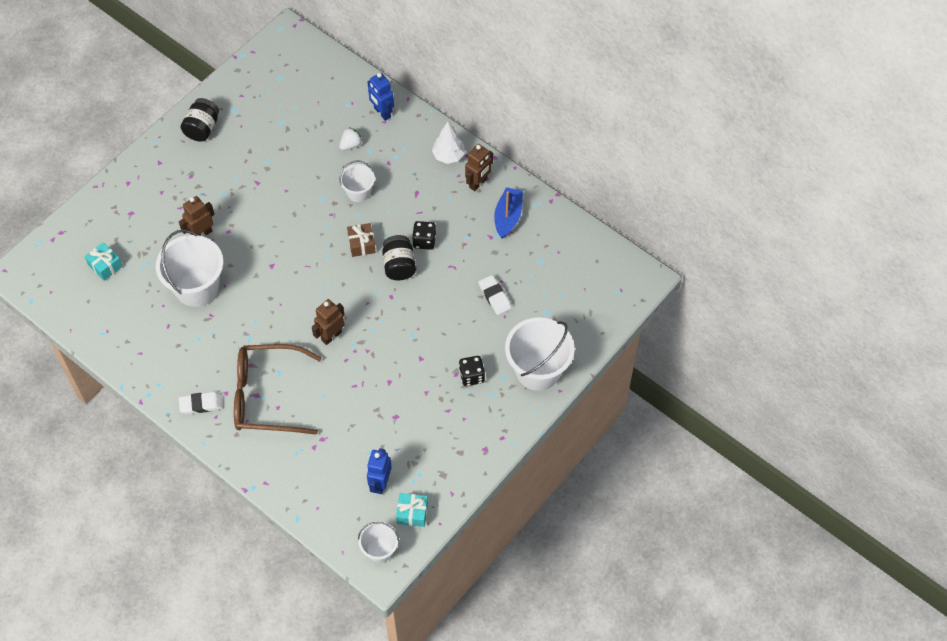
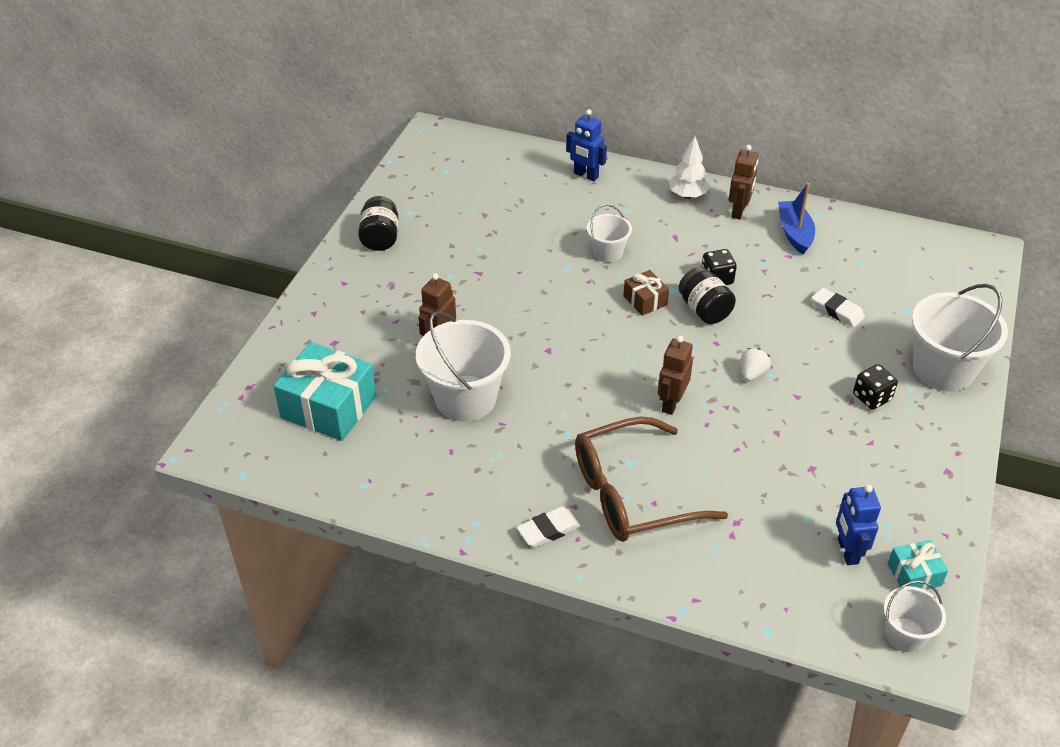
camera: 20 degrees left, 15 degrees down
(105, 265) = (328, 407): turquoise gift -> turquoise gift, size x1.99
(351, 144) = (569, 211): white strawberry -> white strawberry (752, 373)

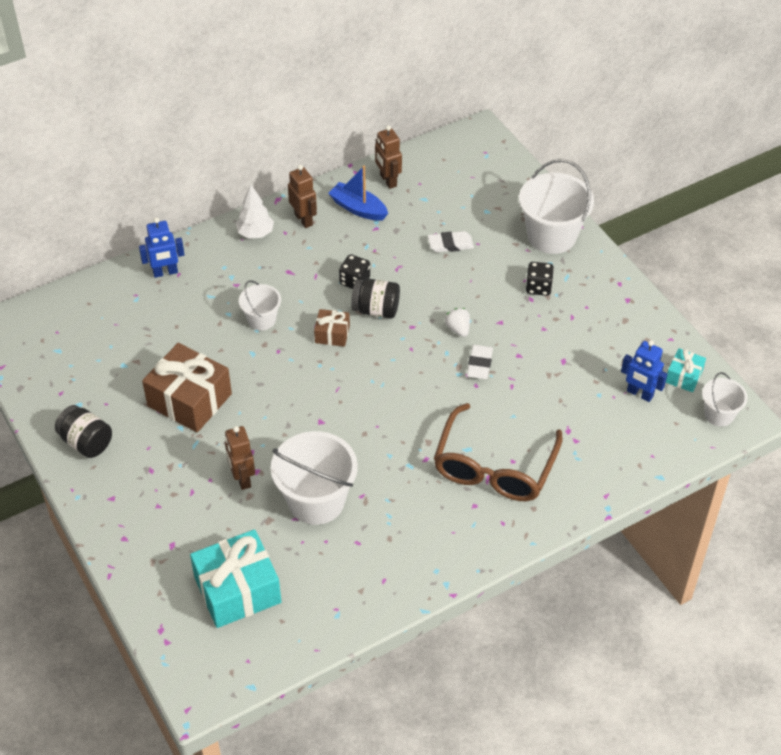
camera: 50 degrees left, 5 degrees up
(481, 264) = (189, 400): none -> brown gift
(548, 530) = (480, 533): white eraser -> white eraser (479, 364)
(671, 403) = (439, 390): brown robot -> brown robot (388, 180)

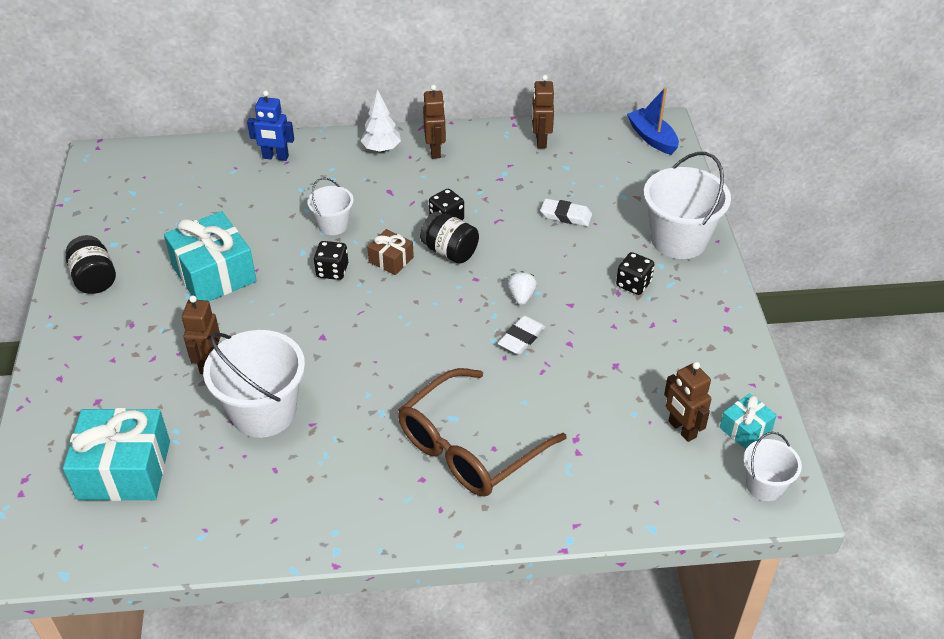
camera: 25 degrees right, 5 degrees down
(189, 400) = (214, 274): brown gift -> turquoise gift
(289, 361) = (332, 271): none -> black dice
(358, 208) = (494, 156): blue boat -> blue boat (652, 138)
(639, 394) = (682, 429): blue robot -> brown robot

